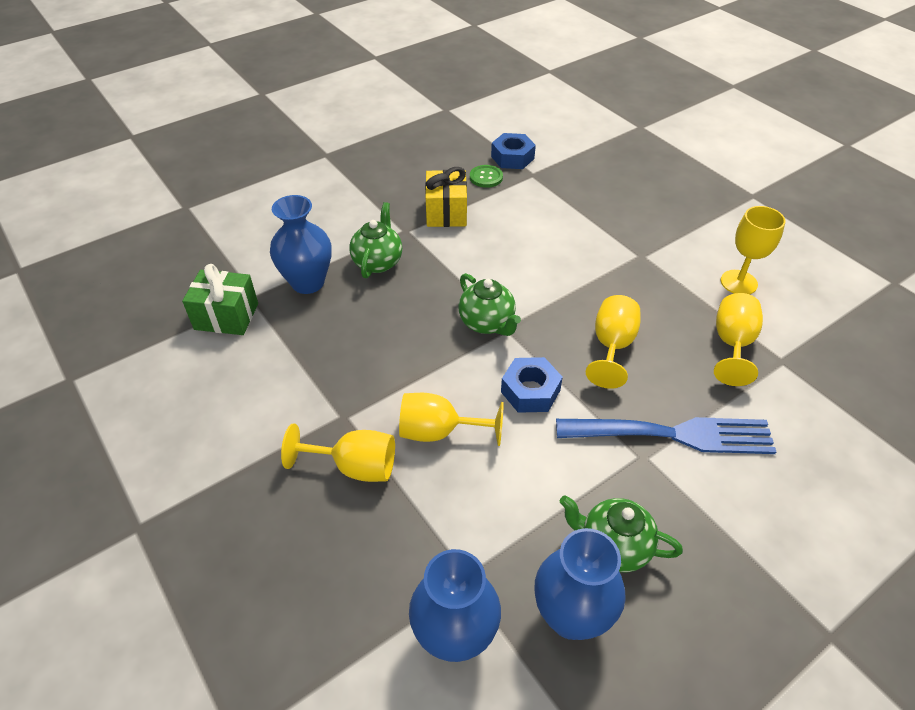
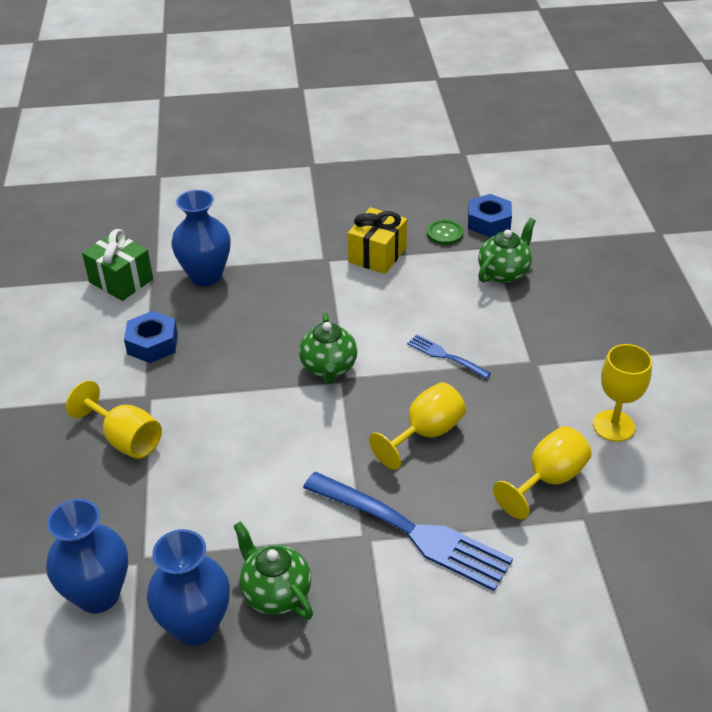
camera: 30 degrees right, 5 degrees down
(378, 262) = (278, 279): green teapot -> green teapot (504, 273)
(439, 432) = (212, 441): yellow goblet -> none
(530, 391) = (316, 441): blue nut -> blue nut (152, 344)
(571, 276) = (445, 356): none -> blue fork

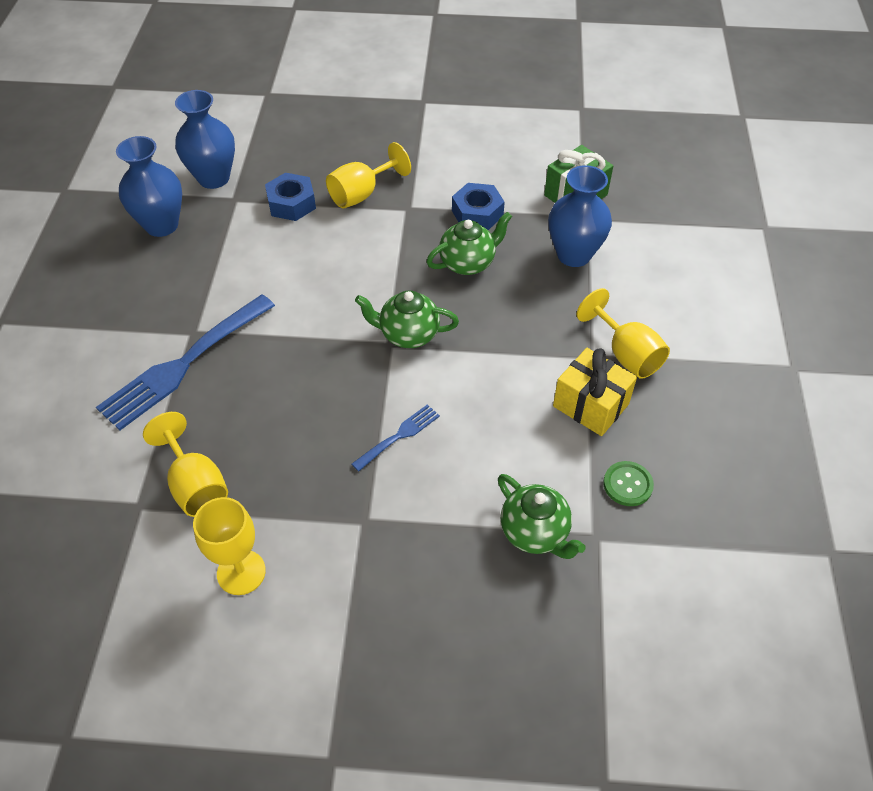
camera: 100 degrees right, 10 degrees up
(275, 593) = (167, 270): green teapot -> green teapot (468, 263)
(425, 433) = (293, 396): yellow goblet -> yellow goblet (626, 354)
(489, 222) = (649, 543): blue nut -> blue nut (291, 203)

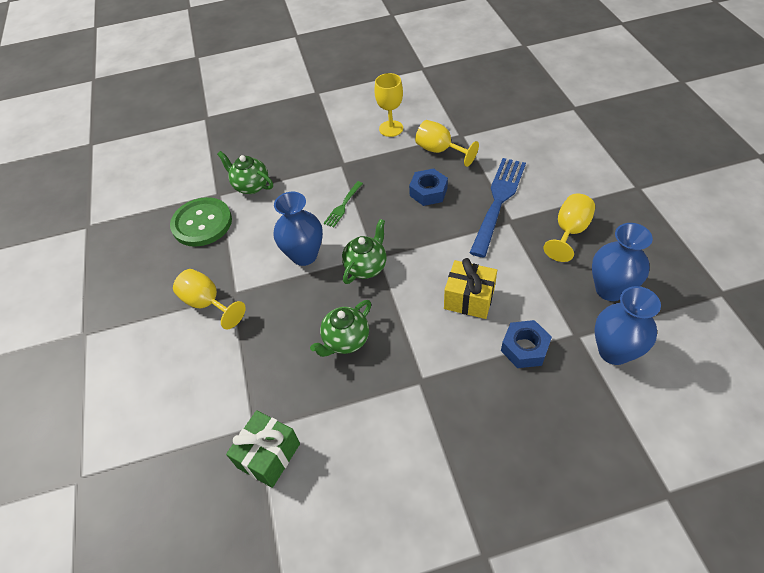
camera: 165 degrees right, 0 degrees up
(362, 194) = (471, 382): yellow goblet -> yellow goblet (569, 232)
(399, 436) = (343, 206): blue fork -> green fork
(408, 334) = (366, 267): green teapot -> green teapot turned 45 degrees counterclockwise
(477, 213) = (356, 397): blue nut -> blue nut (428, 192)
(574, 255) = (259, 380): blue vase -> blue vase (304, 255)
(591, 405) = (229, 260): yellow gift -> yellow gift (469, 299)
(627, 484) = (202, 223): green button -> green button, size x2.04

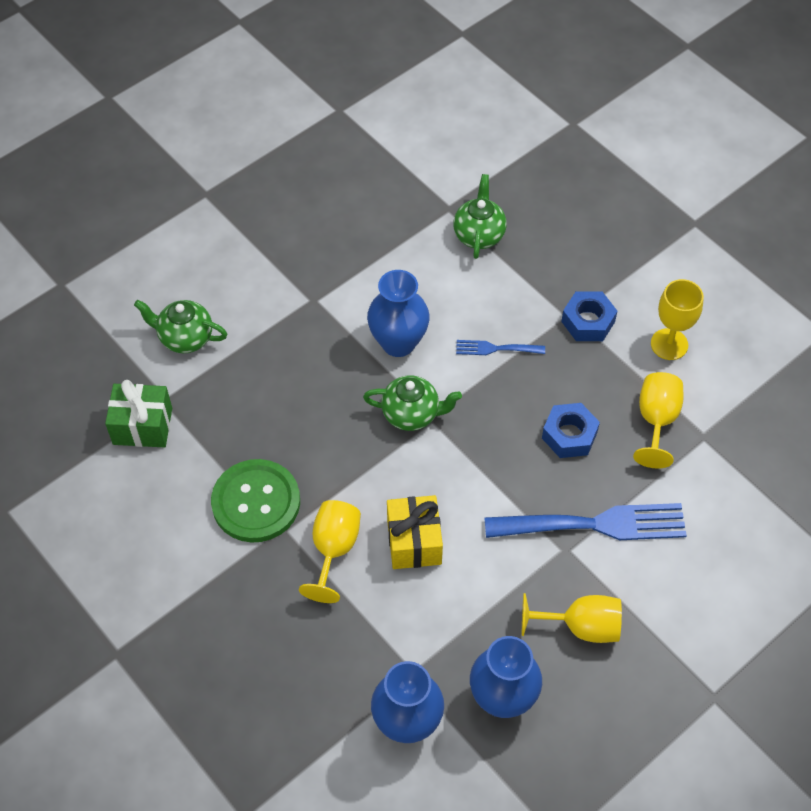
camera: 60 degrees right, 5 degrees up
(202, 223) = (396, 216): green button -> green button (256, 502)
(208, 303) = (289, 282): yellow goblet -> yellow goblet (333, 550)
(343, 206) = (496, 348): green fork -> blue fork
(345, 340) = (301, 436): green teapot -> green teapot (185, 338)
(524, 348) = (369, 623): blue nut -> blue nut (588, 322)

